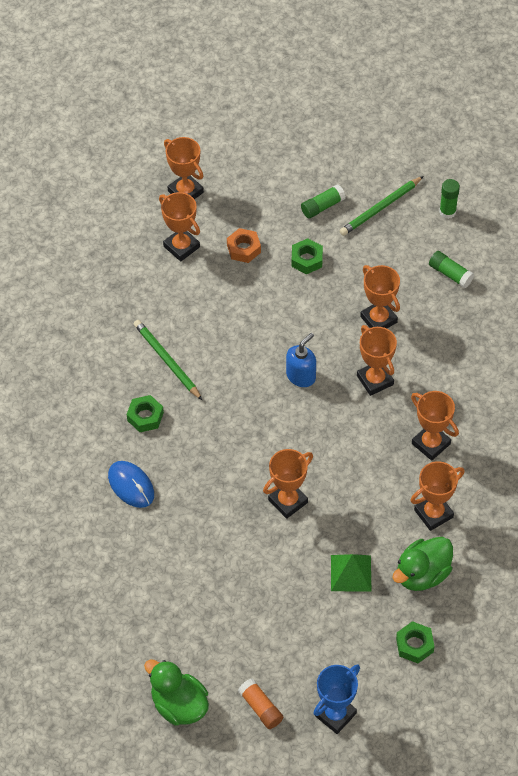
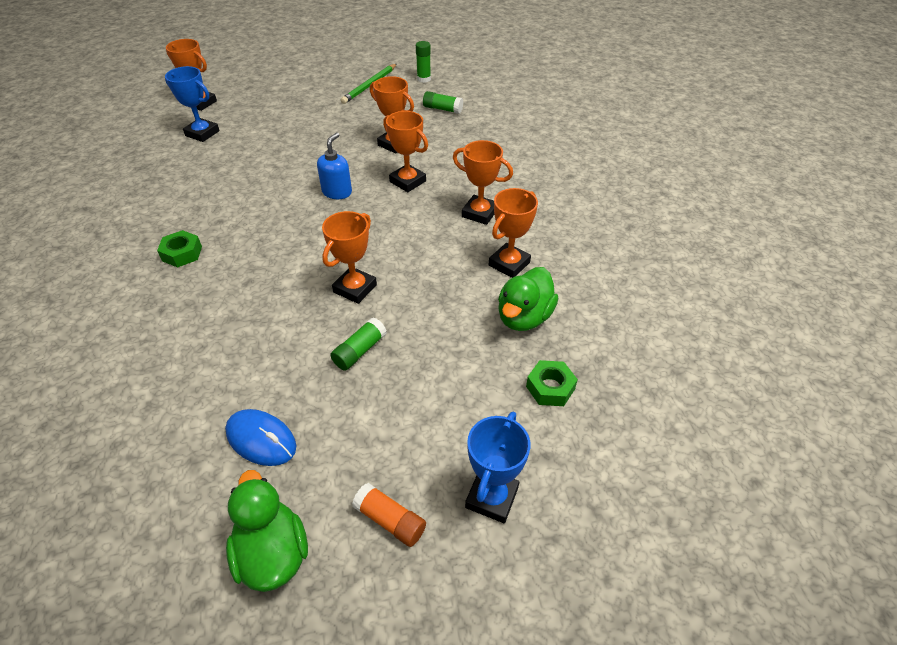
camera: 20 degrees left, 10 degrees down
(131, 485) = (172, 315): blue mouse -> blue mouse (261, 439)
(167, 361) = (199, 207): green pencil -> none
(179, 705) = (273, 553): green duck -> green duck turned 45 degrees clockwise
(181, 247) = (202, 133): orange trophy -> blue trophy
(243, 249) = (260, 125): orange nut -> none
(307, 259) = (318, 122): green nut -> none
(322, 206) = (322, 92): green glue stick -> green glue stick (360, 351)
(351, 573) = (447, 335): green pyramid -> none

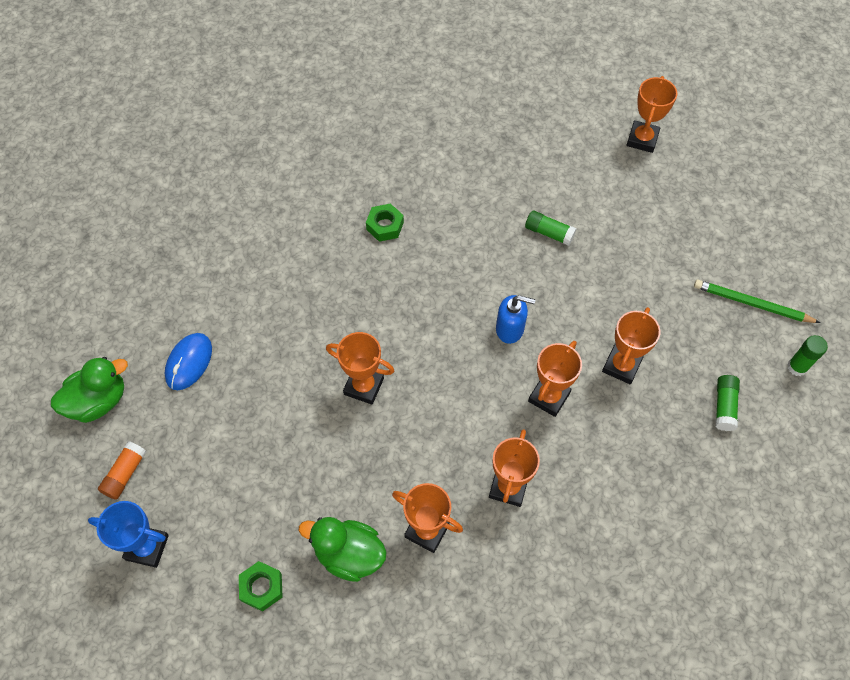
camera: 80 degrees right, 15 degrees up
(202, 133) = (582, 165): blue trophy -> none
(360, 351) = (286, 411): green glue stick -> green glue stick (549, 233)

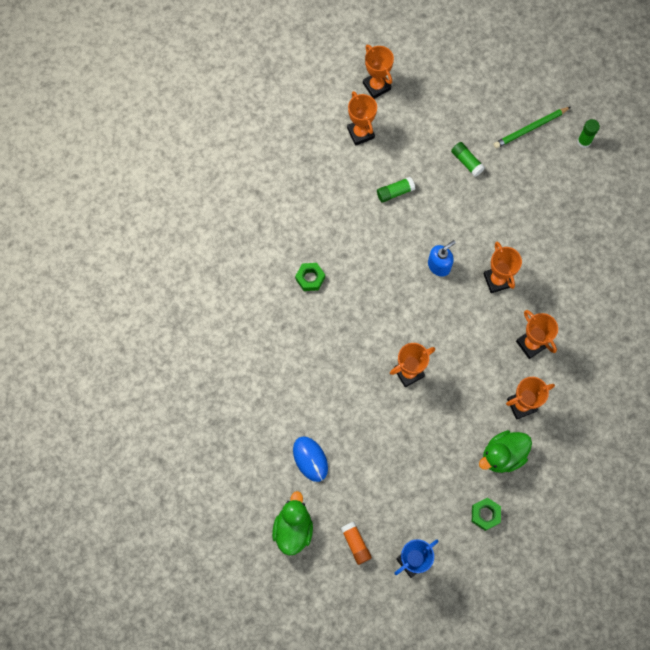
camera: 50 degrees left, 10 degrees up
(621, 366) = (510, 227): orange trophy -> orange trophy (360, 133)
(724, 406) = (575, 197): green glue stick -> green glue stick (466, 162)

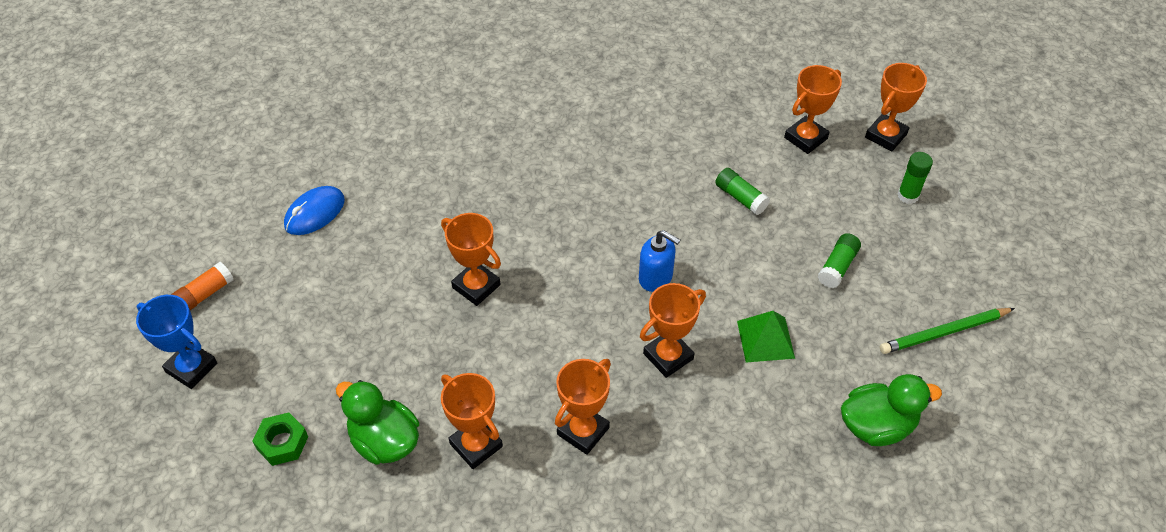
camera: 70 degrees right, 20 degrees down
(293, 529) = (213, 222): green duck -> green duck (877, 426)
(310, 278) = (568, 144): green nut -> none
(503, 223) = (765, 339): none -> green pyramid
(530, 129) = (944, 333): green pencil -> green pencil turned 60 degrees counterclockwise
(584, 141) = (972, 413): green glue stick -> green glue stick (908, 195)

